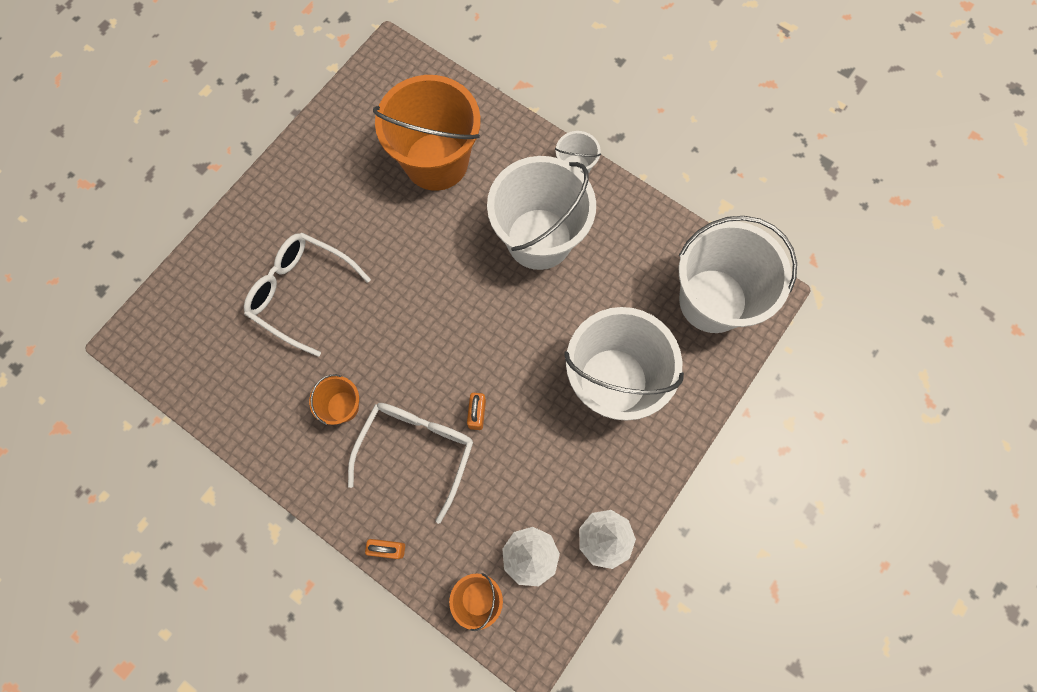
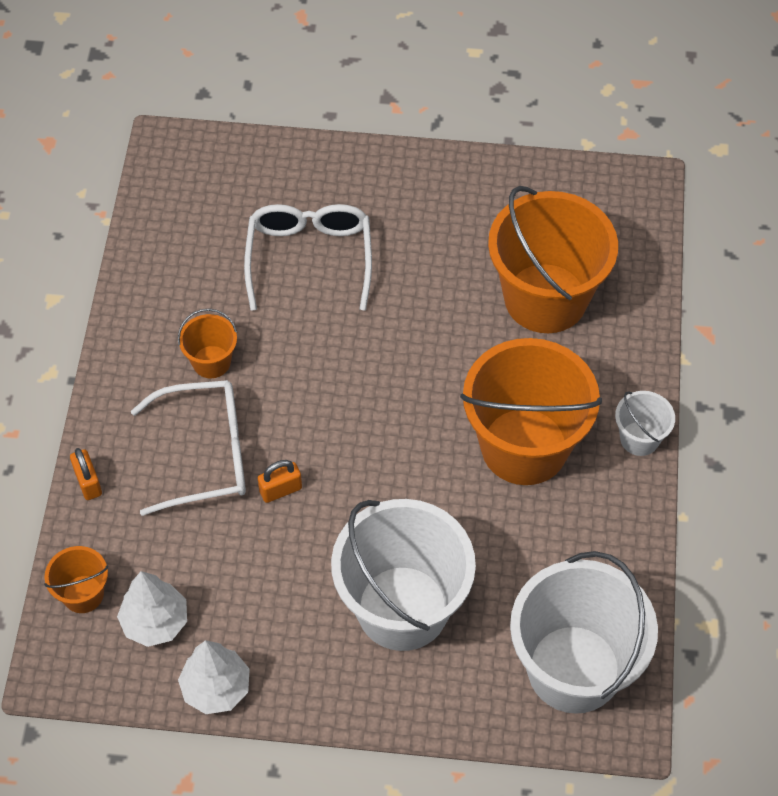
camera: 60 degrees right, 15 degrees down
(539, 239) = (524, 446): white bucket -> orange bucket

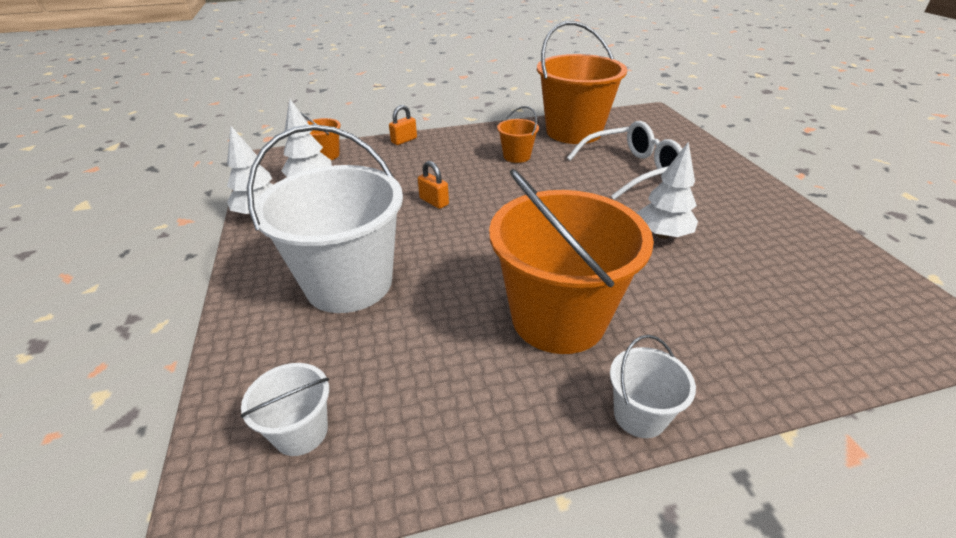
camera: 70 degrees right, 20 degrees down
(206, 454) = (446, 169): white glasses -> none
(445, 302) = (662, 234): none -> white tree
(545, 298) = (733, 291): orange bucket -> orange bucket (574, 132)
(573, 669) = (301, 431): white bucket -> white bucket, size x0.45

